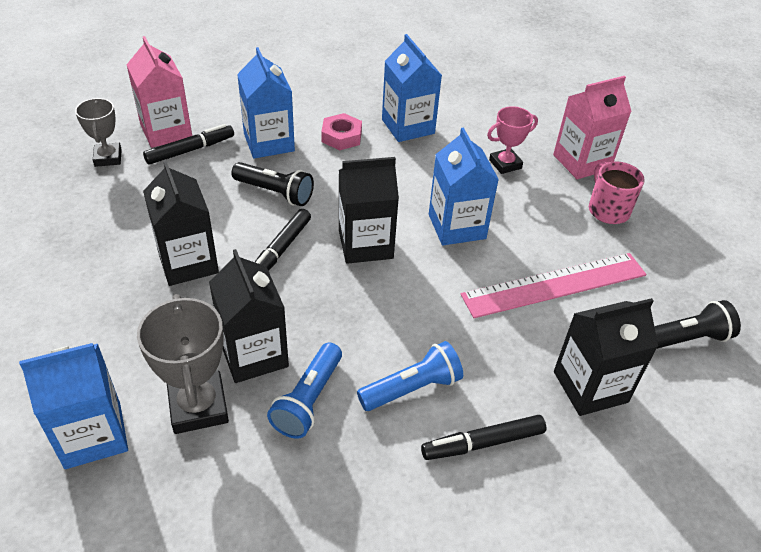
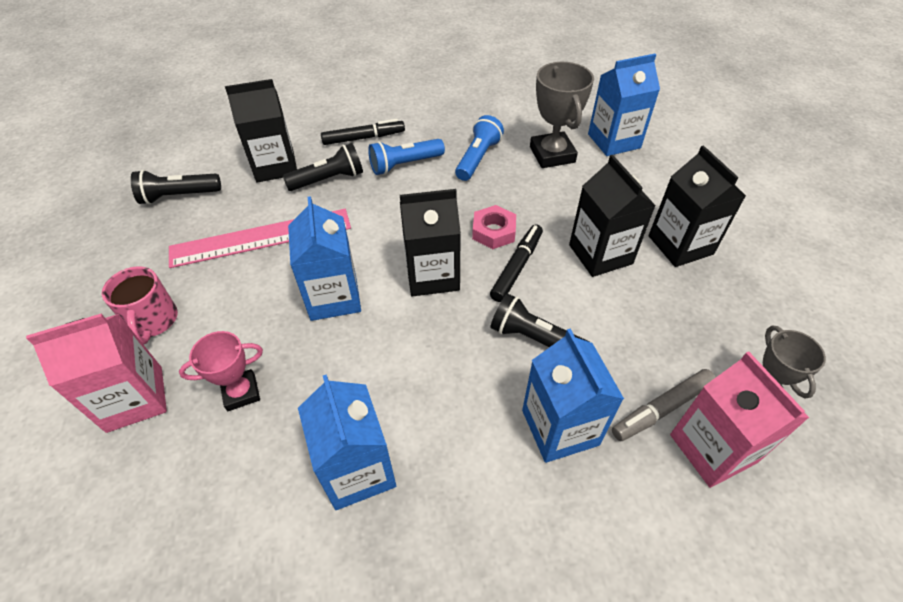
camera: 175 degrees left, 5 degrees up
(190, 150) = (661, 409): black marker -> grey marker
(254, 354) = (521, 184): black carton -> black carton (680, 245)
(341, 136) = (458, 443): pink nut -> pink nut (493, 231)
(508, 363) = (329, 179): none -> black flashlight

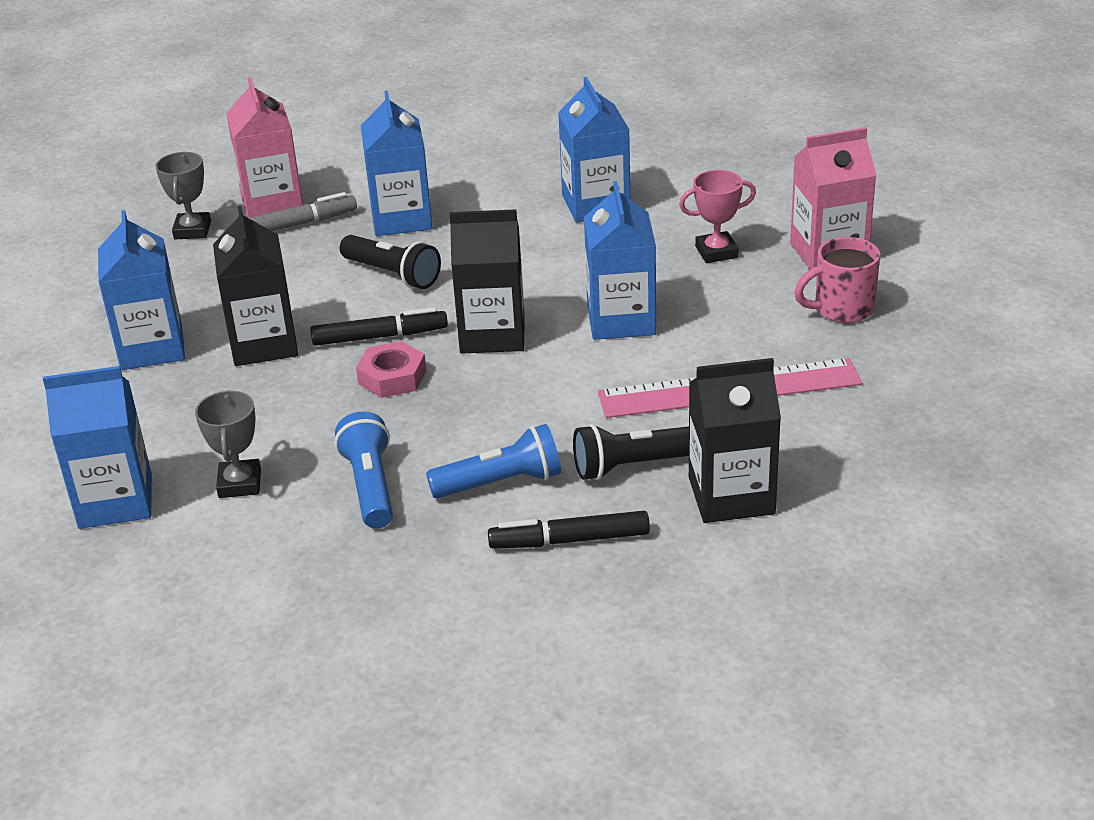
camera: 170 degrees left, 15 degrees down
(154, 321) = (841, 309): pink mug -> pink mug turned 105 degrees counterclockwise
(178, 196) = (884, 455): black flashlight -> none
(478, 158) = (370, 486): blue flashlight -> blue flashlight turned 135 degrees clockwise
(517, 267) = (380, 337): black marker -> black marker turned 135 degrees counterclockwise
(552, 154) = (240, 483): grey trophy -> grey trophy, size x0.64
(680, 245) = (152, 348): black carton -> blue carton

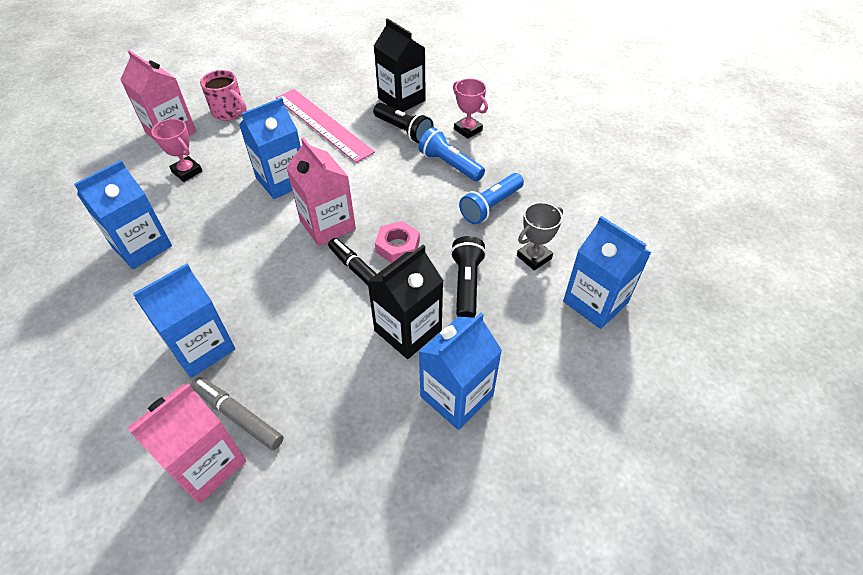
camera: 125 degrees left, 15 degrees up
(192, 230) = (281, 499): grey trophy -> none
(393, 275) = (285, 308): black flashlight -> black flashlight (466, 284)
(492, 334) = (327, 225): black carton -> pink carton
(569, 540) = (468, 130): black marker -> pink trophy

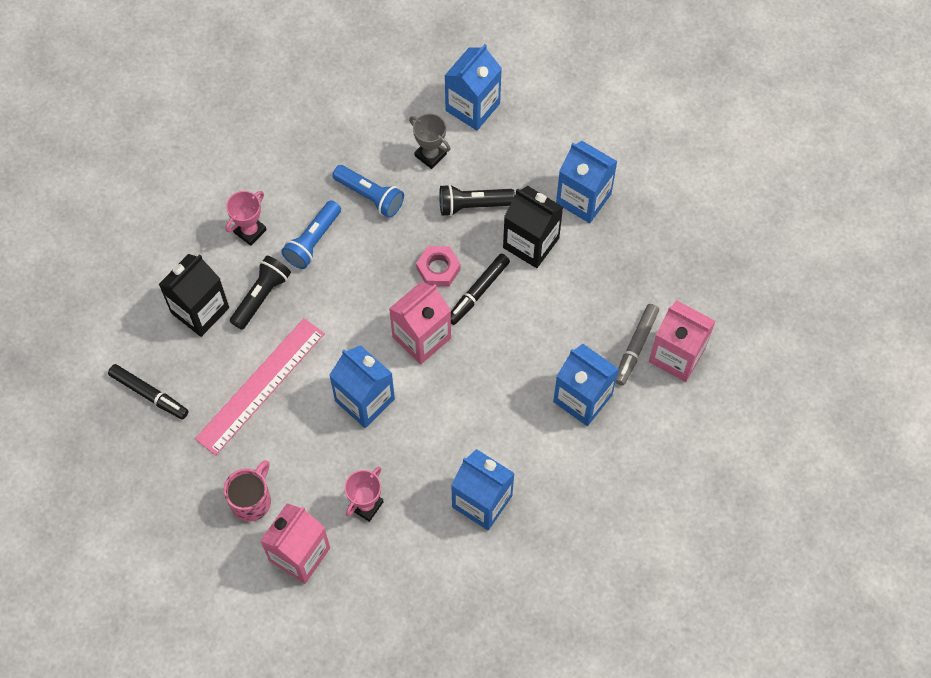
camera: 100 degrees left, 15 degrees up
(340, 72) = (149, 394): none -> black marker

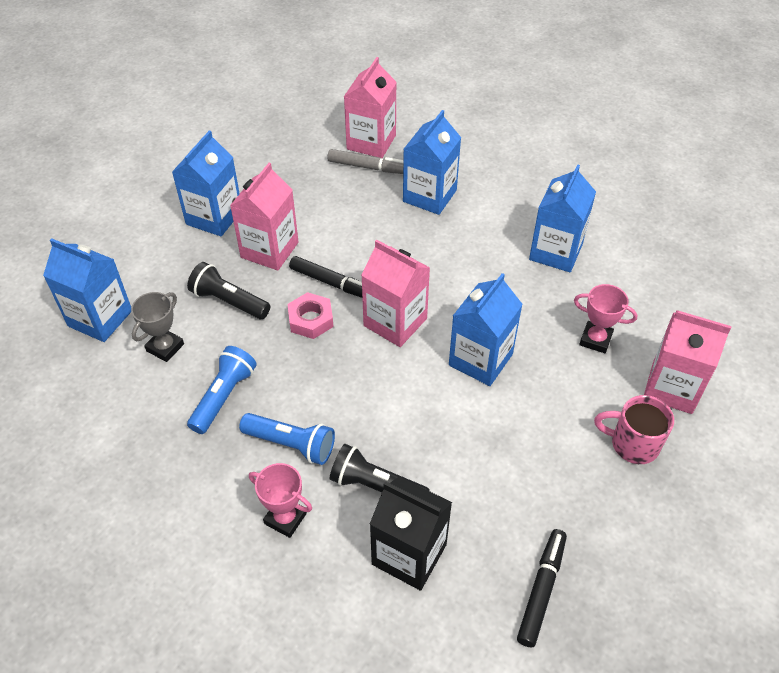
camera: 100 degrees left, 15 degrees down
(260, 386) = (493, 463): pink ruler -> none
(472, 205) = (229, 301): black flashlight -> black flashlight turned 135 degrees clockwise
(531, 243) = (269, 250): black carton -> pink carton

